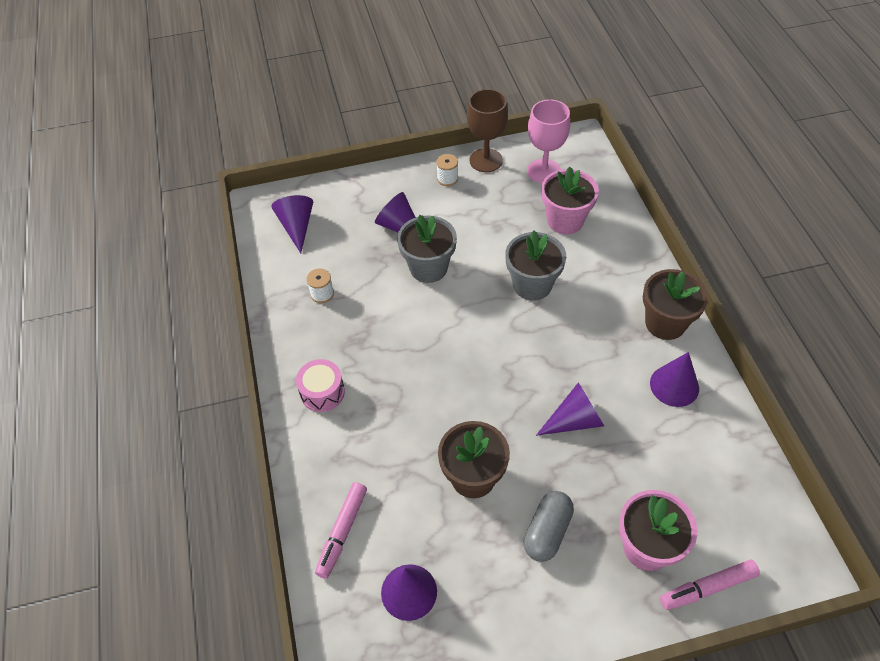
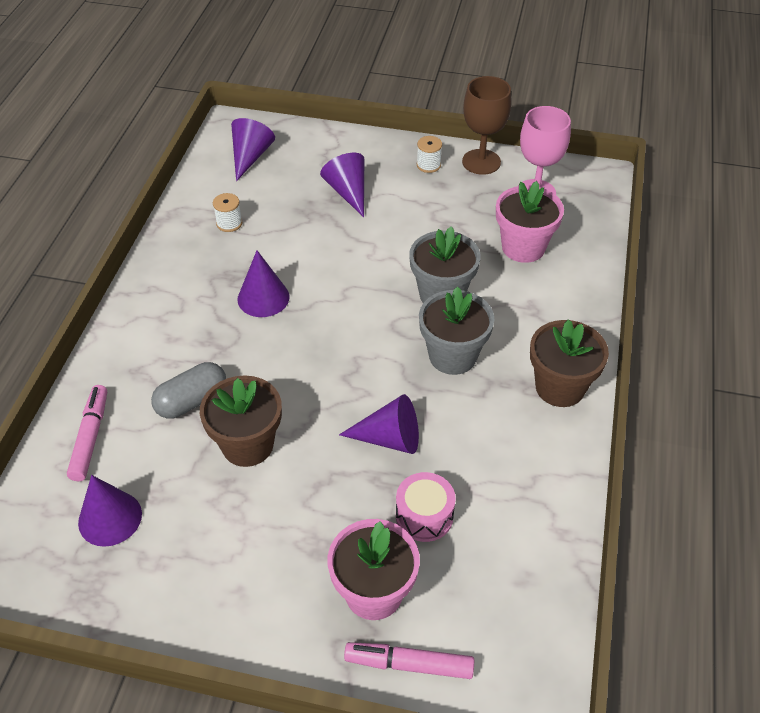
camera: 25 degrees right, 5 degrees down
(322, 392) = (165, 309): pink drum -> pink drum (424, 516)
(342, 532) = (90, 437): pink marker -> pink marker turned 135 degrees clockwise
(428, 268) = (348, 239): grey flower pot -> grey flower pot (452, 356)
(547, 532) = (282, 529): grey capsule -> grey capsule (192, 401)
(674, 385) = (523, 452): purple cone -> purple cone (263, 298)

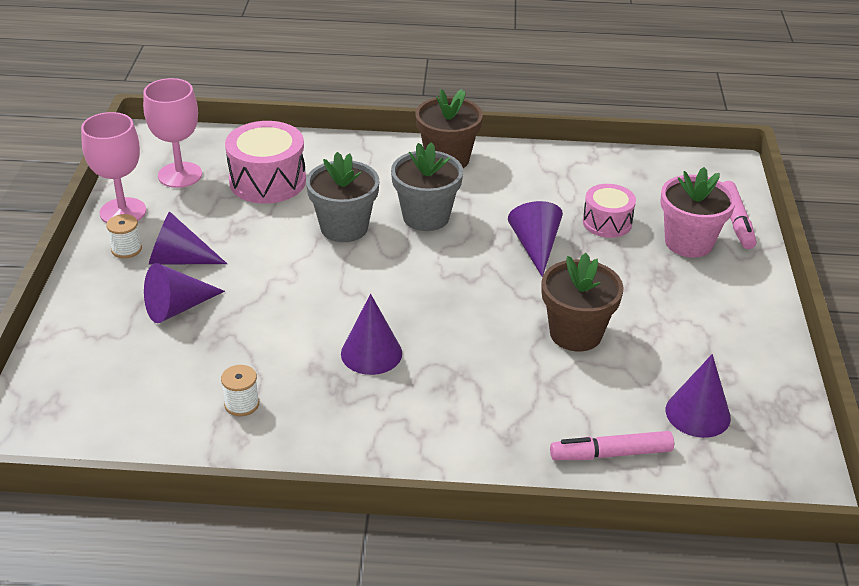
camera: 100 degrees left, 10 degrees down
(192, 401) = (535, 383): grey capsule -> none
(250, 157) = (97, 407): purple cone -> purple cone (179, 260)
(481, 162) = (123, 212): brown goblet -> pink goblet
(523, 247) = (267, 181): pink flower pot -> pink drum

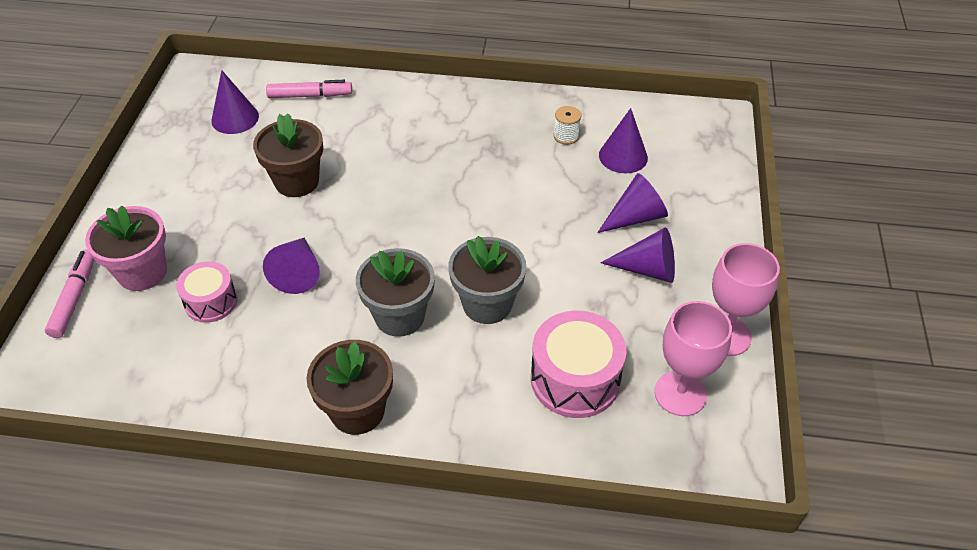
camera: 175 degrees left, 10 degrees up
(126, 249) = (703, 284): white spool -> none
(371, 353) = (468, 171): purple cone -> purple cone (623, 156)

